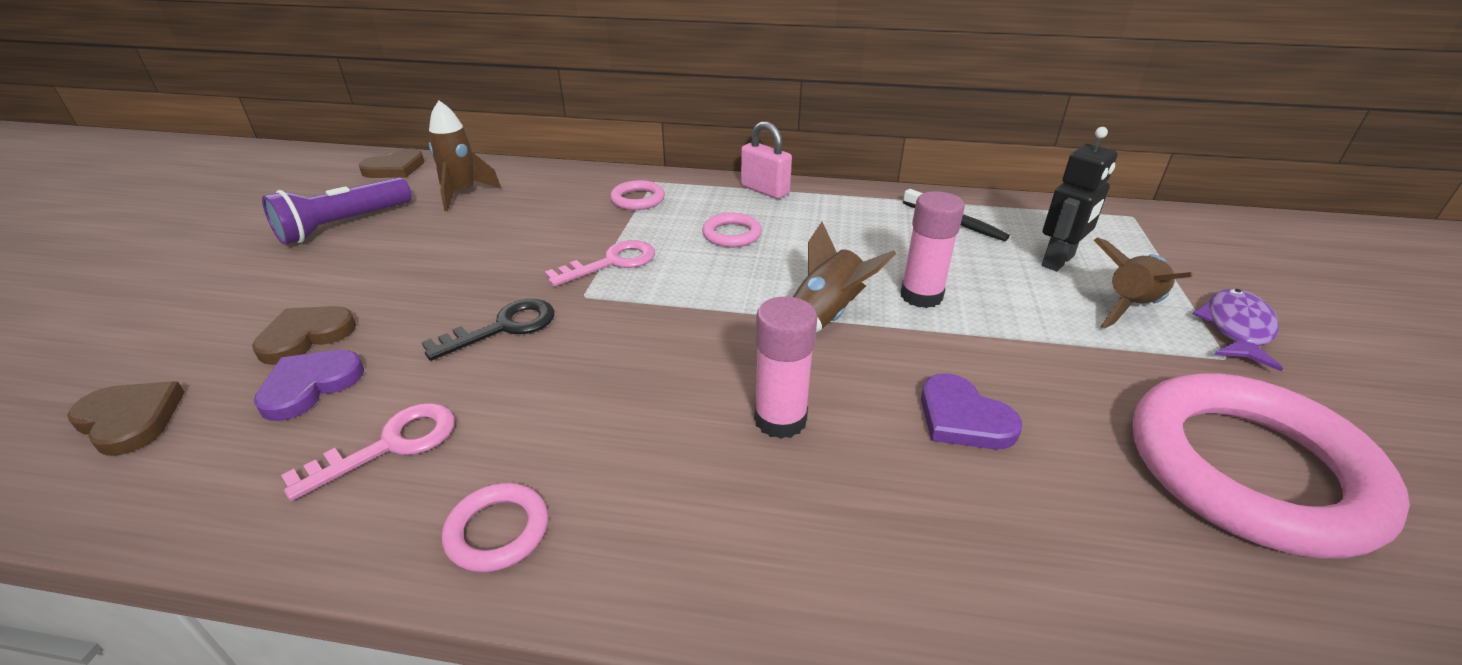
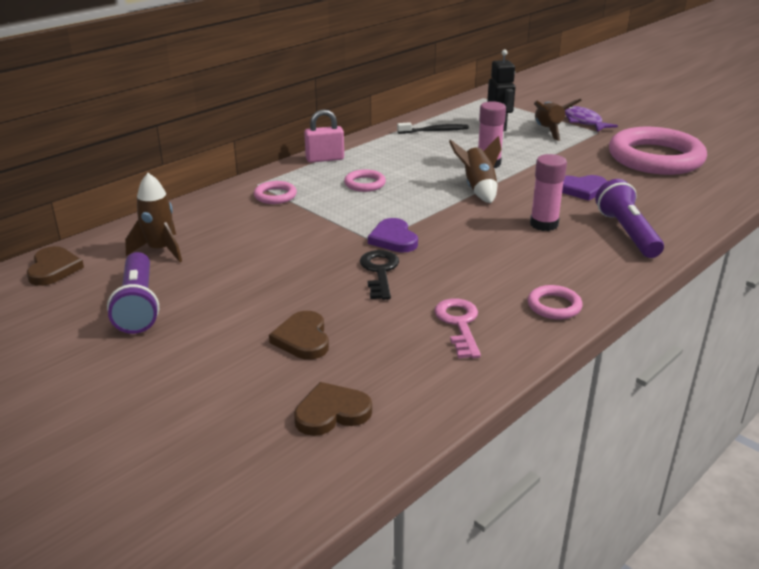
camera: 55 degrees left, 5 degrees down
(310, 386) = (368, 343): purple heart -> purple heart (393, 239)
(611, 263) = (348, 224): pink key -> none
(858, 538) = (627, 233): none -> purple flashlight

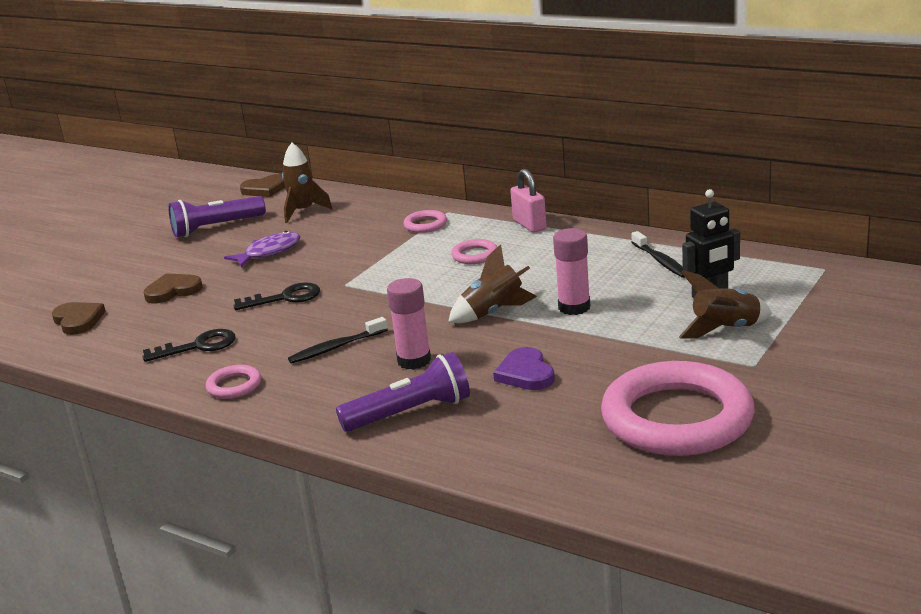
camera: 80 degrees right, 5 degrees down
(393, 239) = (351, 292): purple heart -> none
(459, 324) = (198, 346): pink key -> black key
(503, 254) = (336, 347): none -> black toothbrush
(584, 122) = (789, 351): purple fish -> purple fish (269, 252)

